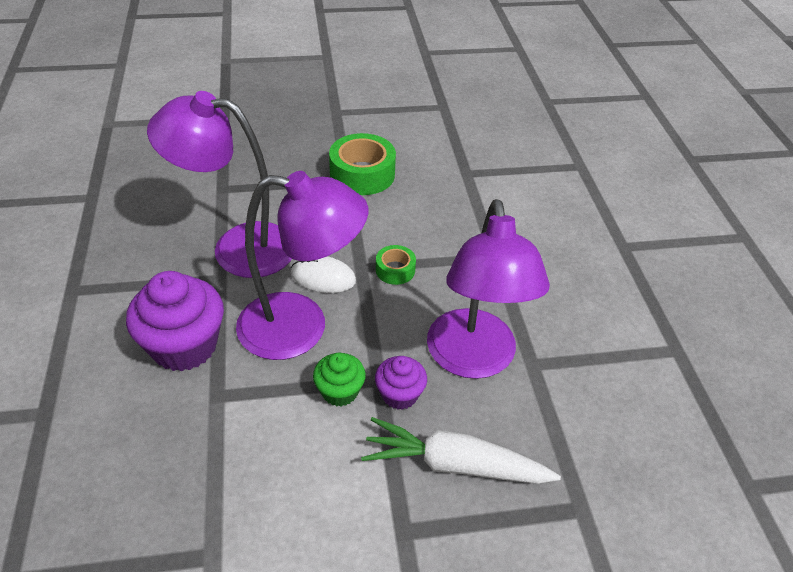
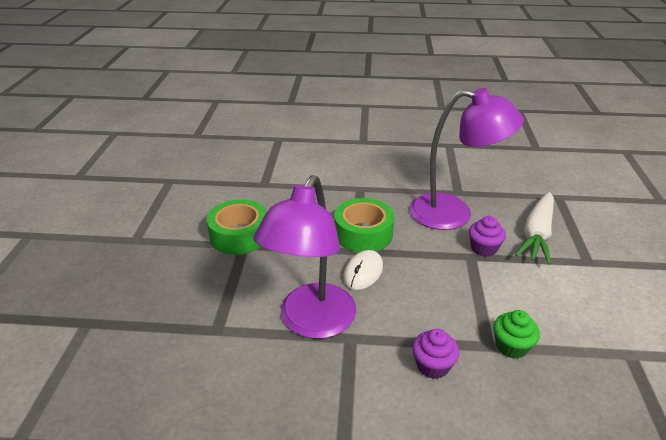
camera: 75 degrees left, 10 degrees down
(184, 346) = (432, 366): purple cupcake -> purple cupcake, size x0.54
(301, 327) = (417, 290): purple lamp -> none
(339, 391) = (482, 276): green cupcake -> green cupcake (511, 346)
(395, 270) = (363, 234): green tape -> green tape, size x1.88

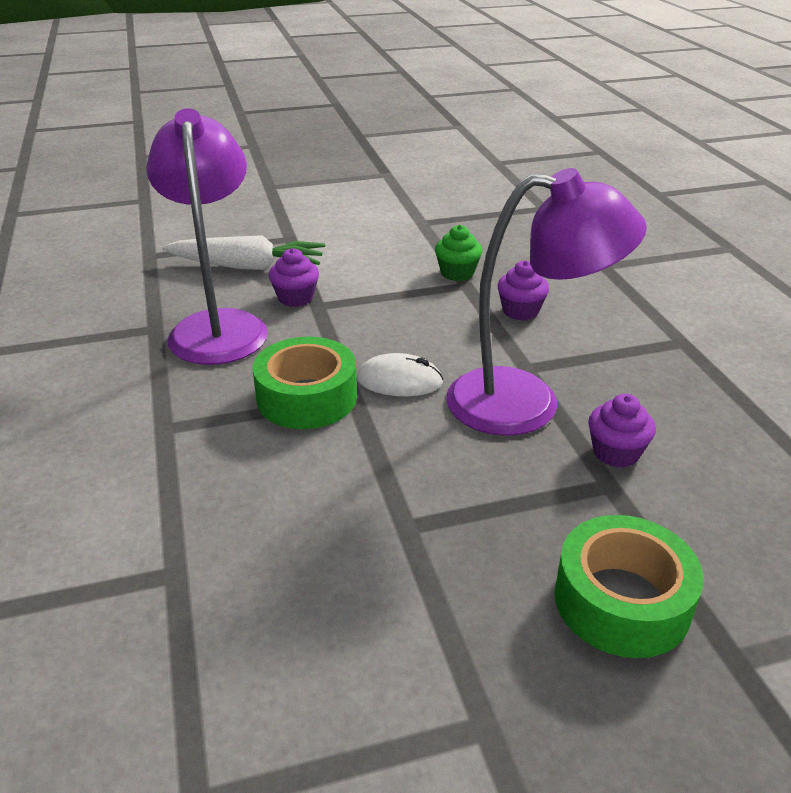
camera: 110 degrees left, 0 degrees up
(239, 235) = (380, 544): green tape -> green tape (621, 601)
(239, 345) = (616, 452): none -> purple cupcake

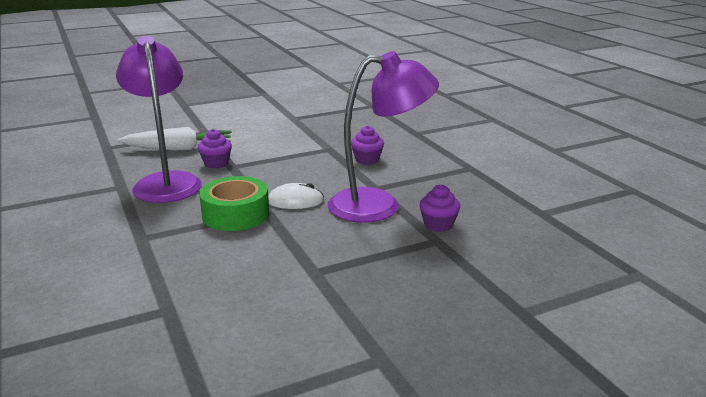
camera: 10 degrees left, 10 degrees down
(457, 273) = (322, 143): green cupcake -> none
(621, 601) = (453, 293): green tape -> none

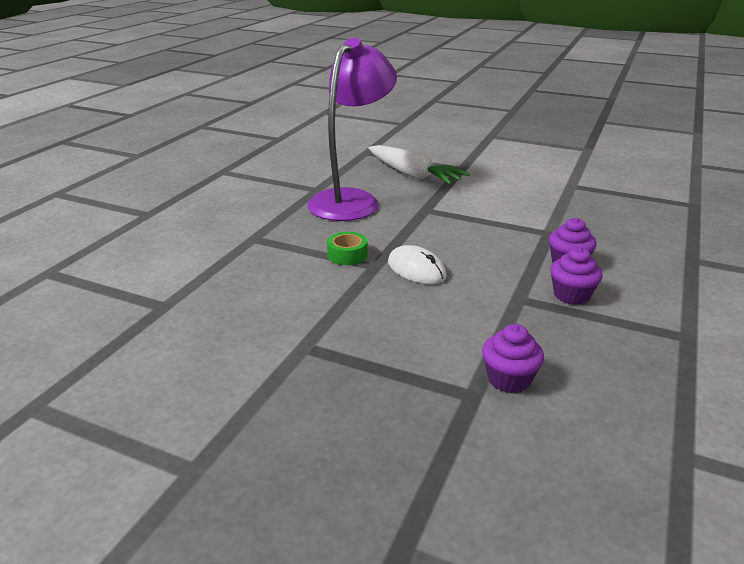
camera: 50 degrees right, 5 degrees up
(216, 163) = (418, 201): purple cupcake -> purple cupcake (571, 295)
(235, 214) = (347, 255): green tape -> green tape, size x0.53
(379, 205) = (487, 318): purple lamp -> none

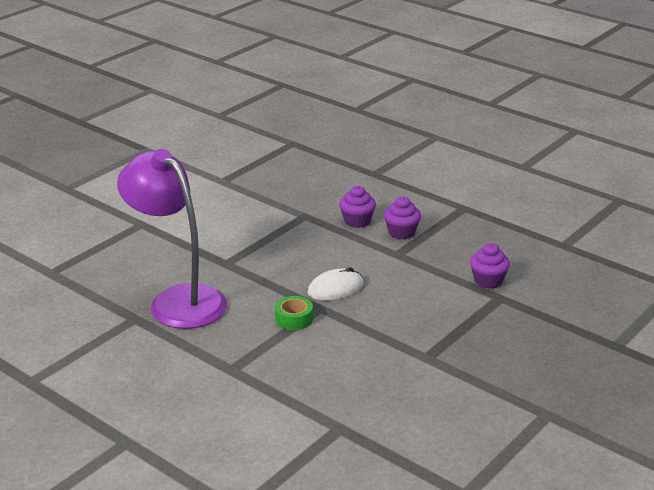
camera: 75 degrees left, 0 degrees up
(413, 175) = (139, 254): white carrot -> none

